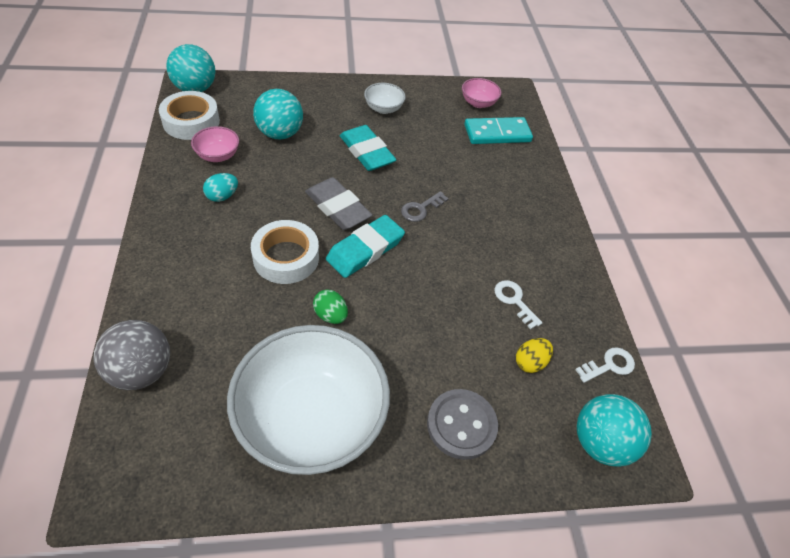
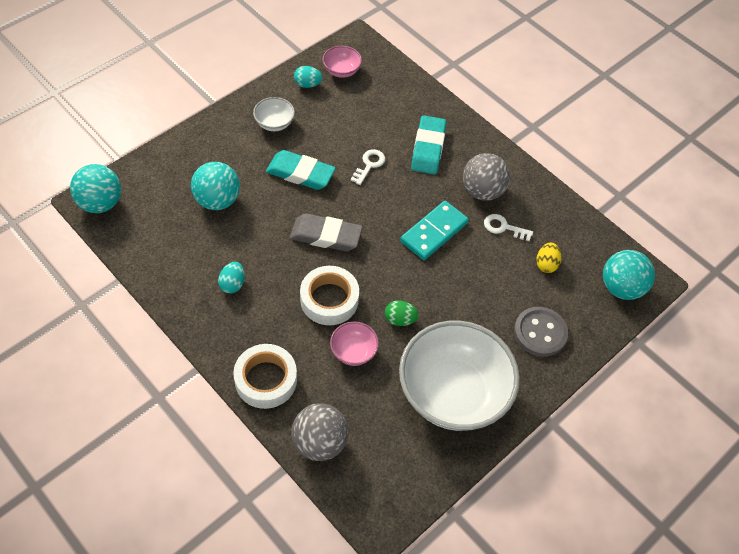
camera: 35 degrees left, 5 degrees up
(191, 122) = (134, 236): white tape -> white tape (266, 380)
(218, 155) = (190, 252): pink bowl -> pink bowl (353, 351)
(365, 250) = (377, 256): turquoise eraser -> turquoise eraser (428, 148)
(420, 209) = (384, 197): grey key -> none
(439, 98) = (307, 84): none -> turquoise egg
(497, 133) = (380, 92): turquoise domino -> turquoise domino (434, 232)
(521, 258) = (482, 191): none -> grey ball
(609, 365) = (591, 233): white key -> white key (369, 165)

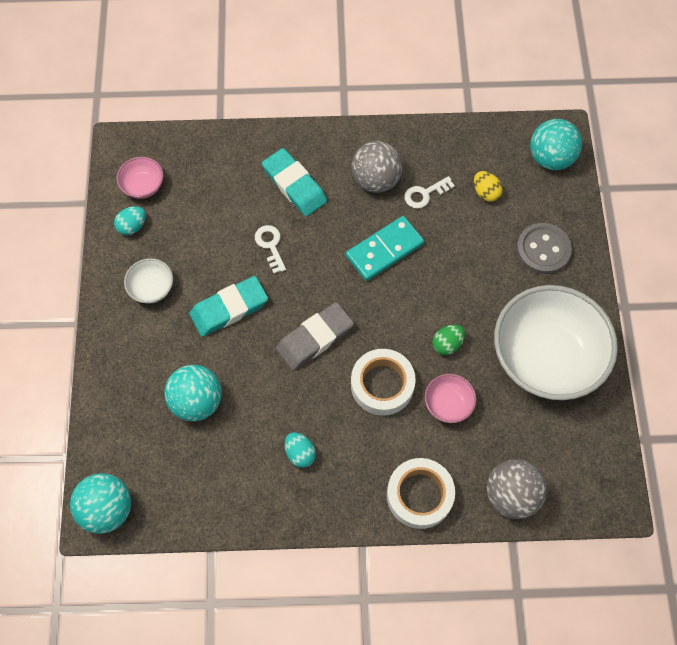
camera: 45 degrees left, 10 degrees up
(434, 232) = (384, 250): turquoise domino -> turquoise domino turned 60 degrees clockwise

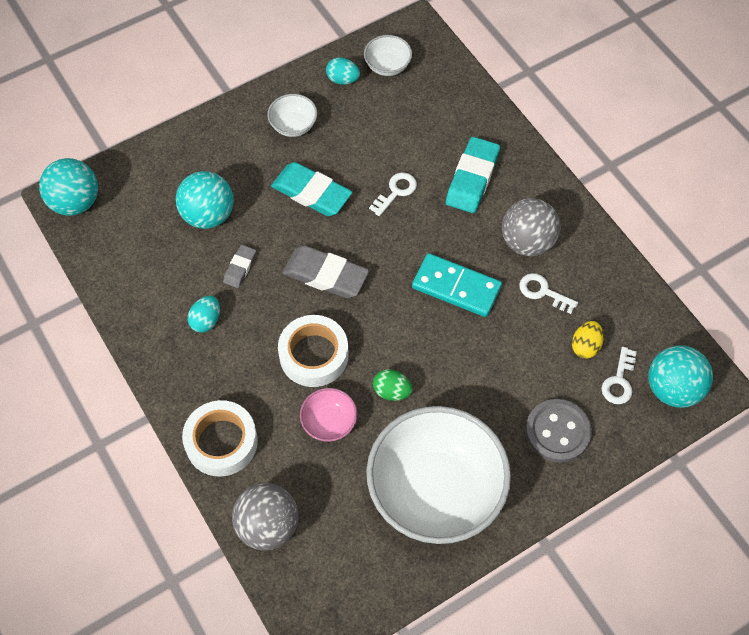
camera: 60 degrees right, 5 degrees down
(143, 186) = (387, 66): pink bowl -> white bowl
(266, 401) = (240, 268): none -> grey eraser
(525, 187) = (619, 381): none -> white key

